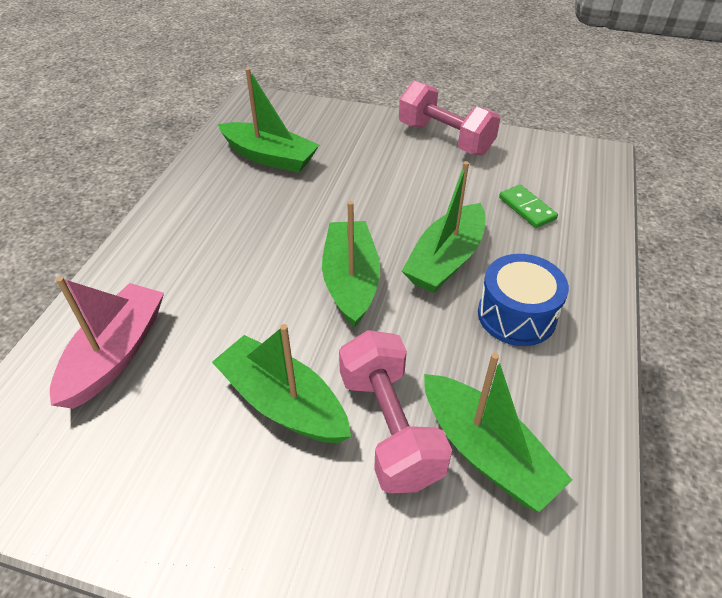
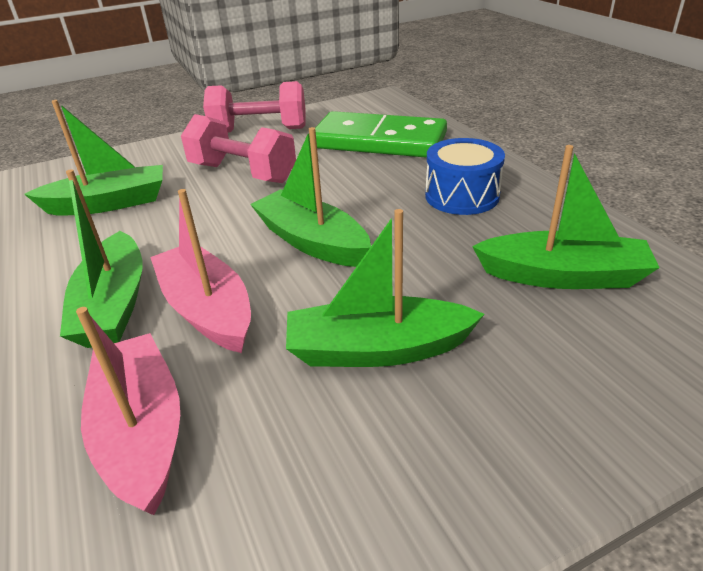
camera: 40 degrees left, 10 degrees down
(229, 293) = (207, 310): none -> pink boat
(389, 427) = (482, 307): pink dumbbell -> pink dumbbell (242, 173)
(446, 260) = (367, 192): green boat -> green boat (114, 305)
(527, 208) = (379, 141): green domino -> green domino, size x2.39

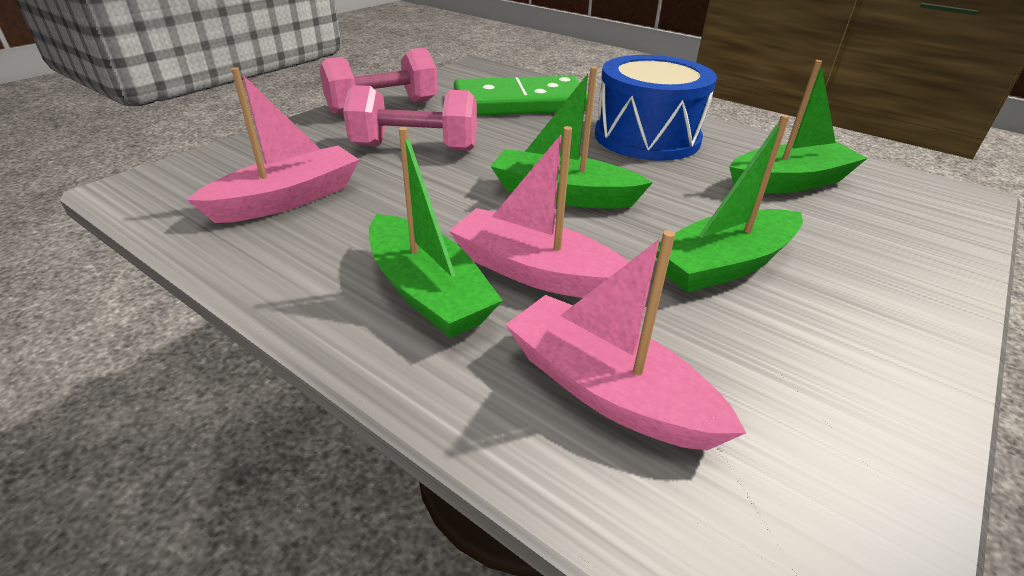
camera: 30 degrees left, 0 degrees up
(108, 203) = (287, 199): green boat -> pink boat
(462, 196) = (647, 137): blue drum -> blue drum, size x1.52

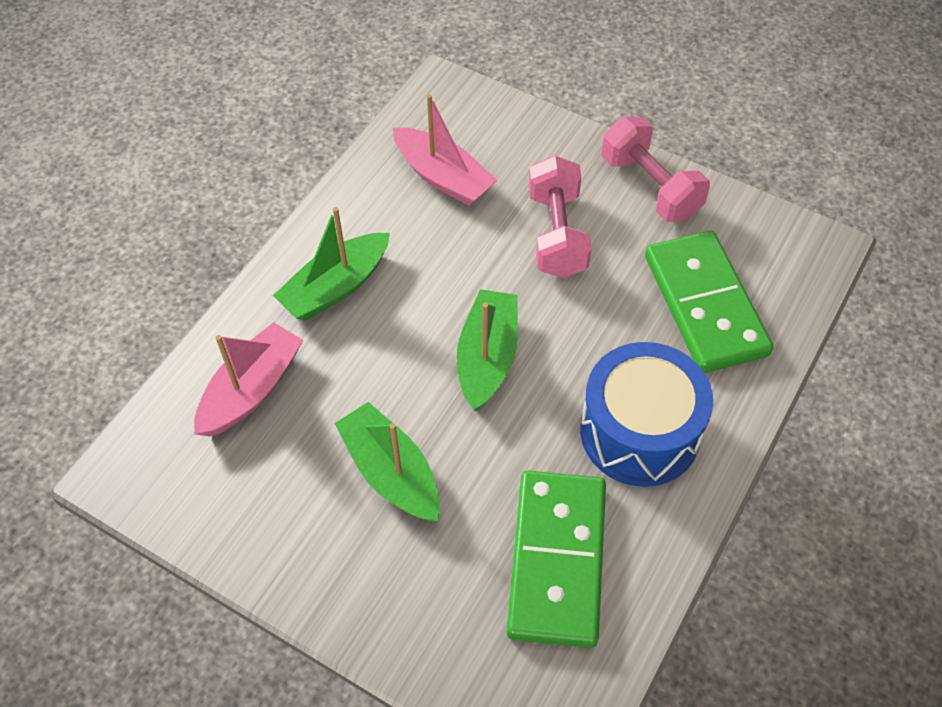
camera: 85 degrees right, 20 degrees up
(535, 272) = (366, 346): pink boat -> none
(789, 182) = (556, 560): green boat -> green domino

